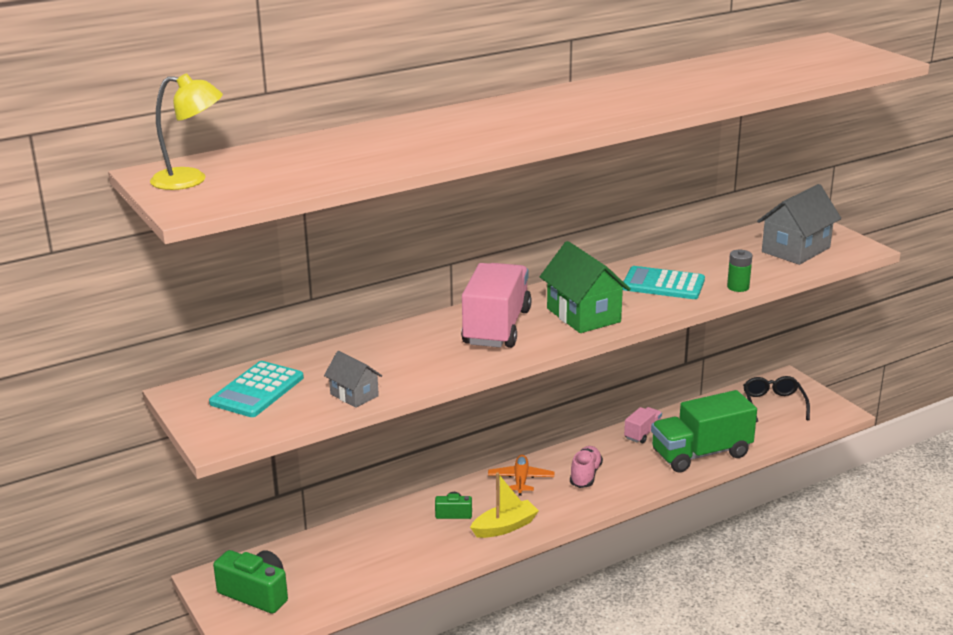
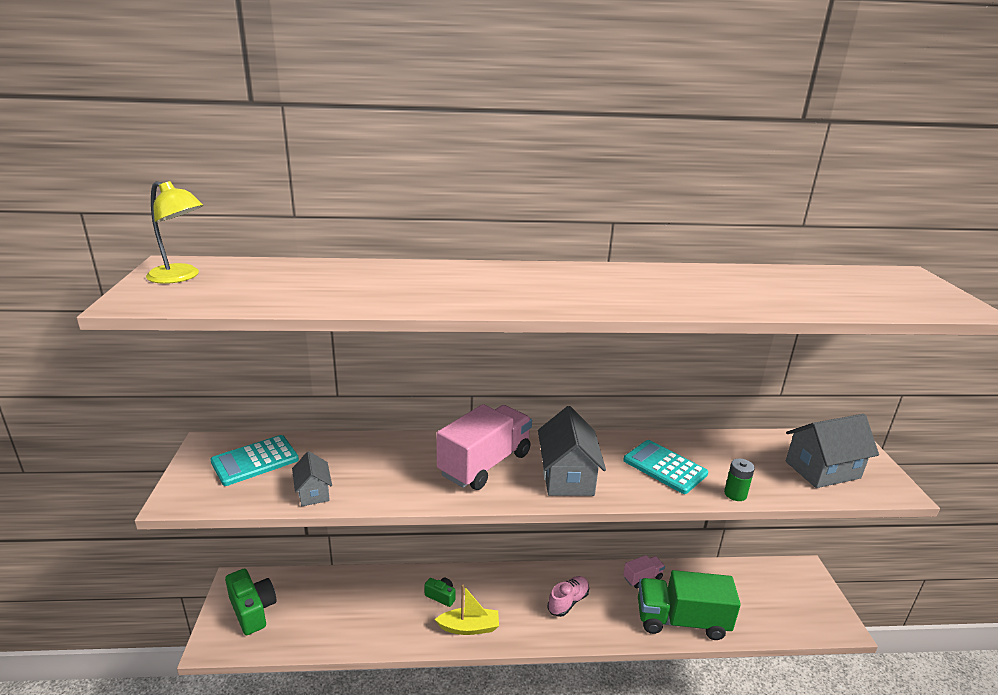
camera: 25 degrees right, 0 degrees up
(521, 480) = (514, 584): orange plane -> none
(583, 315) = (567, 476): green house -> grey house
(773, 404) = (779, 592): black glasses -> none

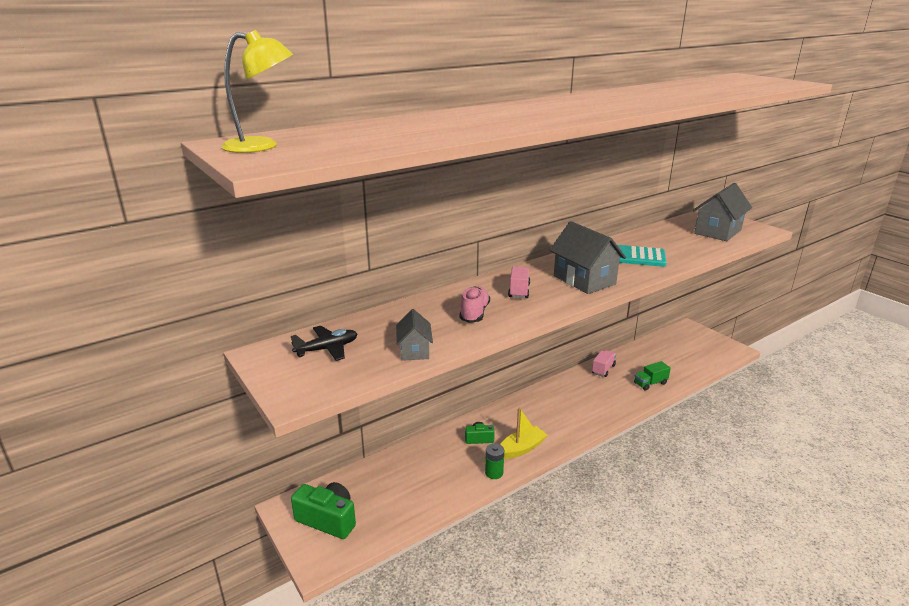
camera: 30 degrees left, 0 degrees up
(255, 461) = (327, 349): turquoise calculator -> black plane
(313, 492) = (414, 350): grey house -> grey house turned 45 degrees clockwise
(485, 464) = (519, 291): pink truck -> pink truck, size x0.47
(568, 602) = (571, 403): pink shoe -> pink shoe (474, 313)
(681, 620) = (650, 383): green truck -> green truck, size x0.47
(735, 494) = (691, 257): green battery -> green battery (494, 473)

